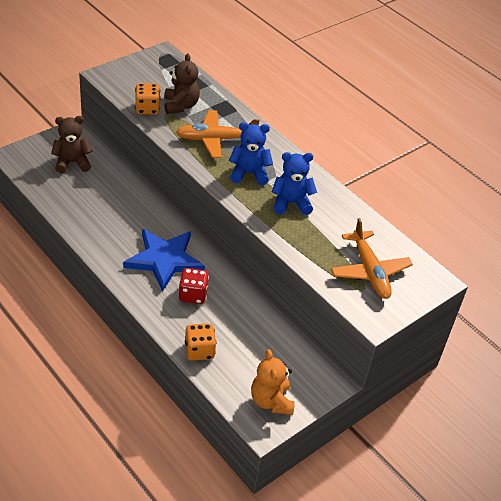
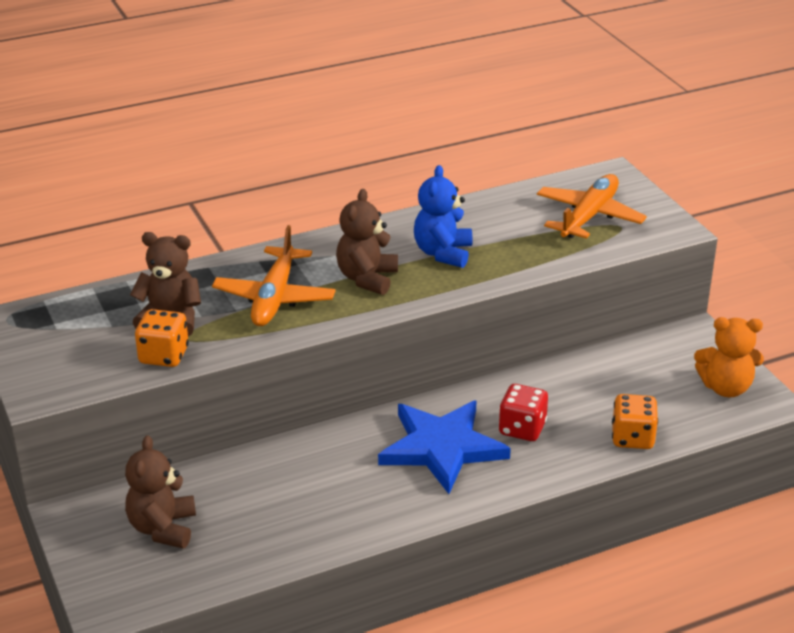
camera: 70 degrees left, 10 degrees down
(249, 173) = (367, 278): blue teddy bear -> brown teddy bear
(369, 271) = (589, 216): orange plane -> orange plane turned 60 degrees counterclockwise

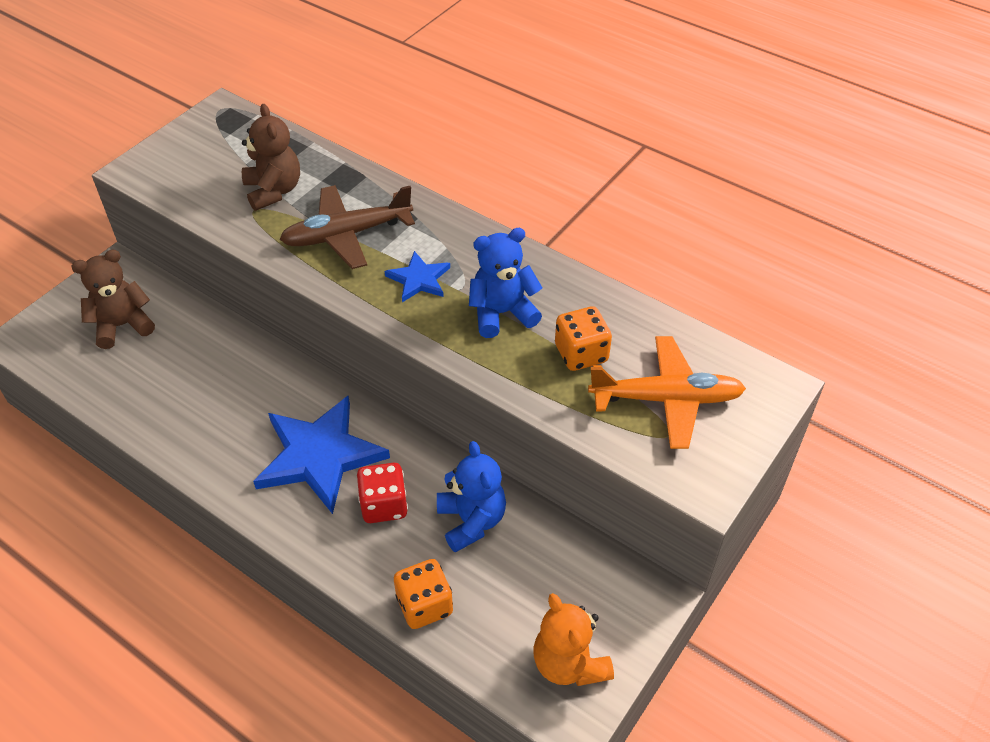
camera: 60 degrees right, 15 degrees up
(164, 356) = (221, 210): orange dice -> orange dice (581, 354)
(274, 297) = (347, 234): orange plane -> brown plane
(367, 278) = (419, 279): brown teddy bear -> blue star
(571, 390) = (471, 521): none -> blue teddy bear

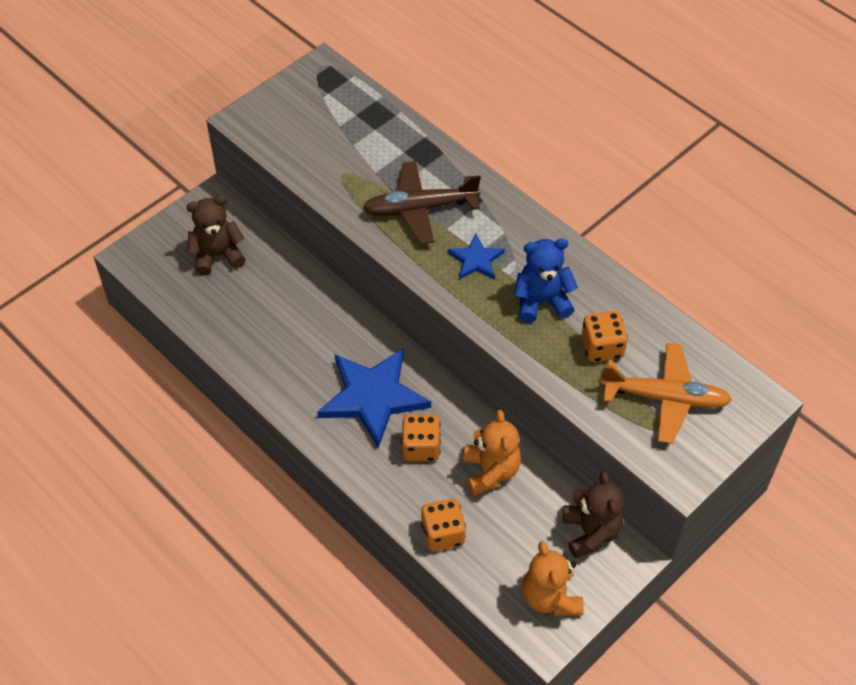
camera: 10 degrees right, 5 degrees up
(274, 191) = (361, 157): brown teddy bear -> brown teddy bear (590, 532)
(384, 505) = (421, 447): red dice -> orange dice
(471, 521) = (491, 471): blue teddy bear -> orange teddy bear

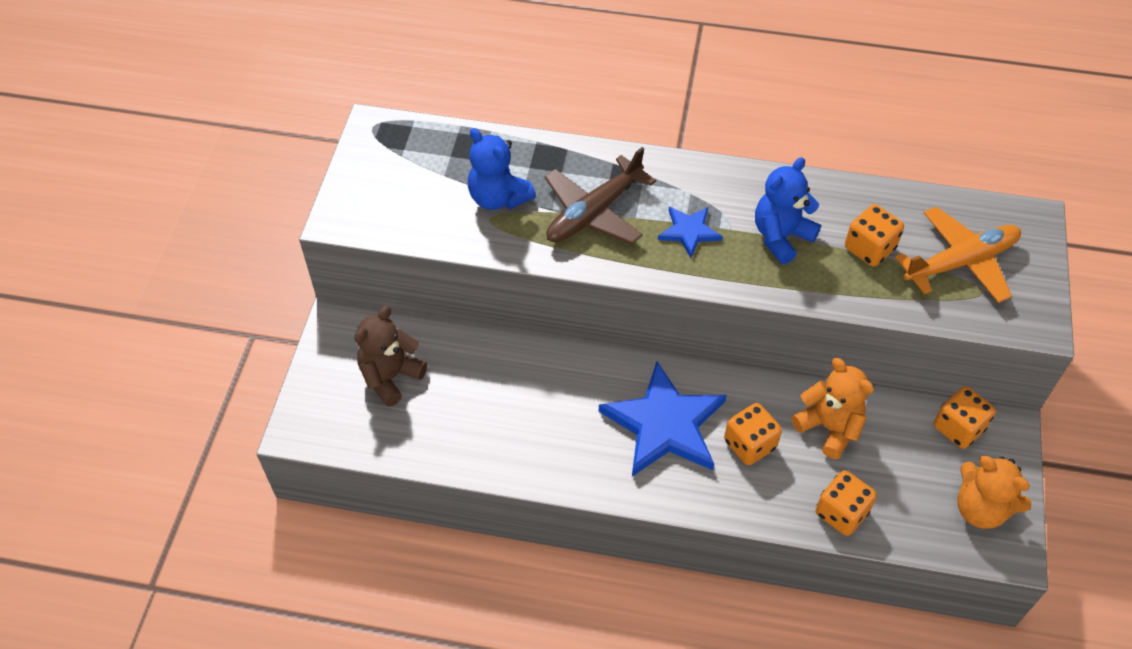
camera: 35 degrees left, 0 degrees up
(362, 162) = (498, 198): none -> blue teddy bear
(590, 532) = (958, 428): brown teddy bear -> orange dice

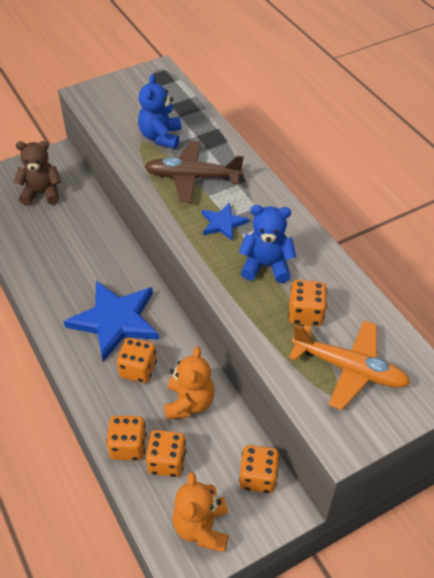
camera: 50 degrees right, 5 degrees down
(885, 490) = (167, 461): none -> orange dice

